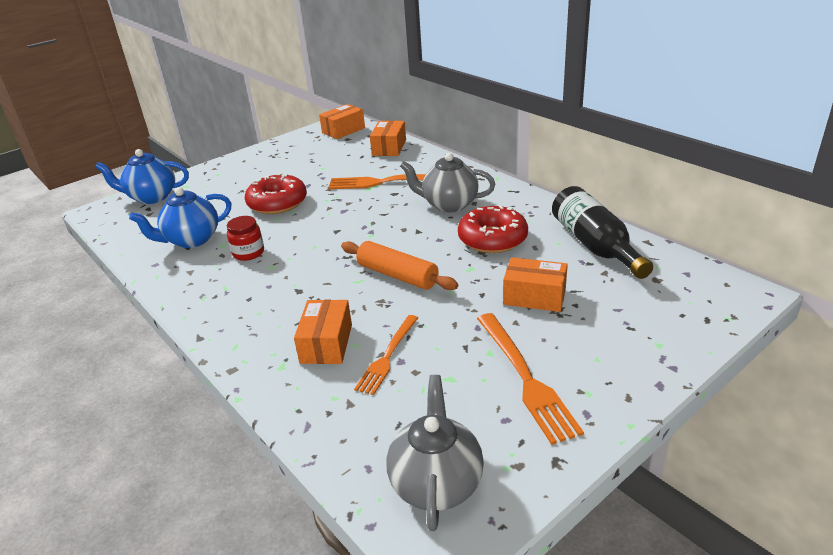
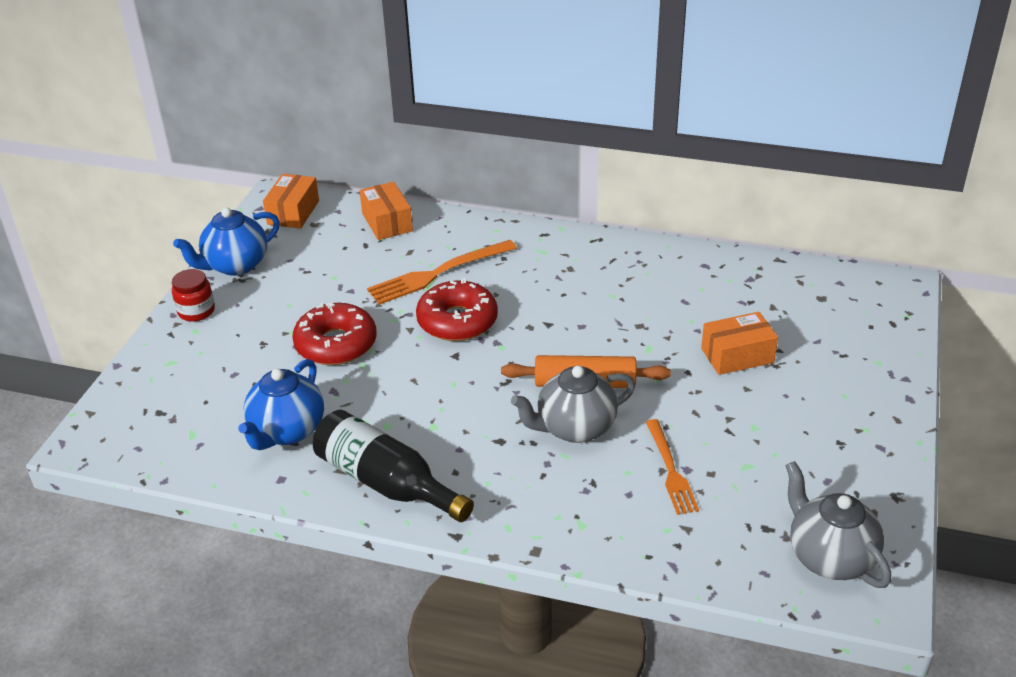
camera: 35 degrees left, 5 degrees up
(151, 197) = (141, 395): blue teapot -> blue teapot (235, 265)
(248, 253) = (384, 420): red jar -> red jar (196, 311)
(326, 344) = (598, 483): orange box -> none
(449, 204) = (546, 279): grey teapot -> grey teapot (574, 428)
(492, 239) = (635, 306): red donut -> red donut (457, 321)
(525, 378) = (807, 437): orange fork -> none
(595, 245) = (737, 280): black bottle -> black bottle (386, 482)

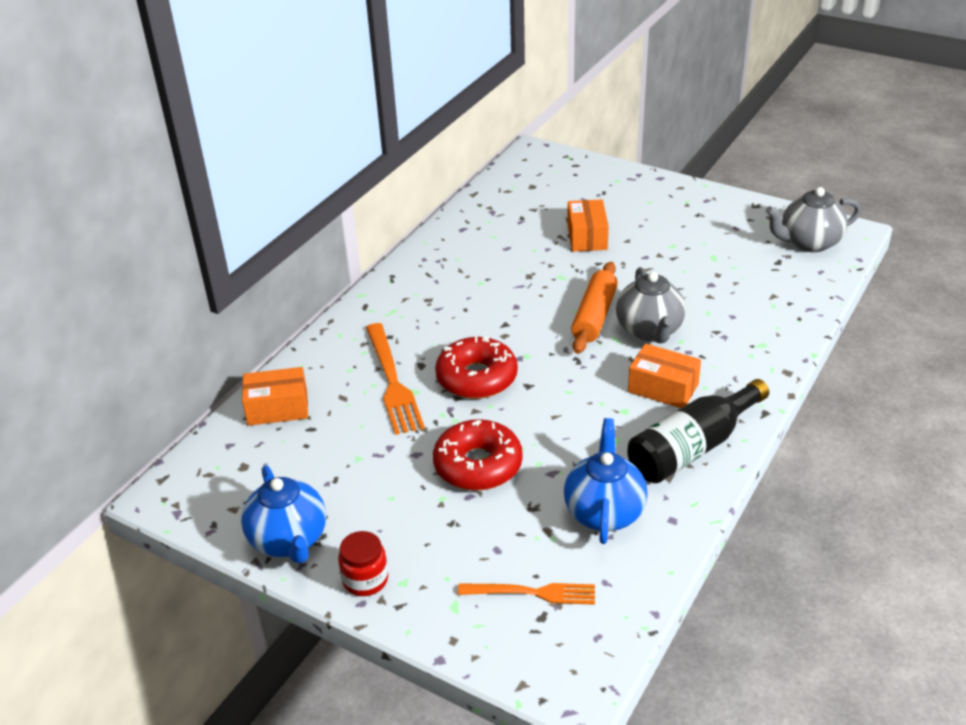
camera: 75 degrees left, 0 degrees up
(287, 431) = (604, 511): blue teapot -> blue teapot turned 120 degrees counterclockwise
(293, 212) = (207, 483): orange box -> orange box (663, 388)
(670, 470) = (710, 292): orange fork -> orange fork (532, 593)

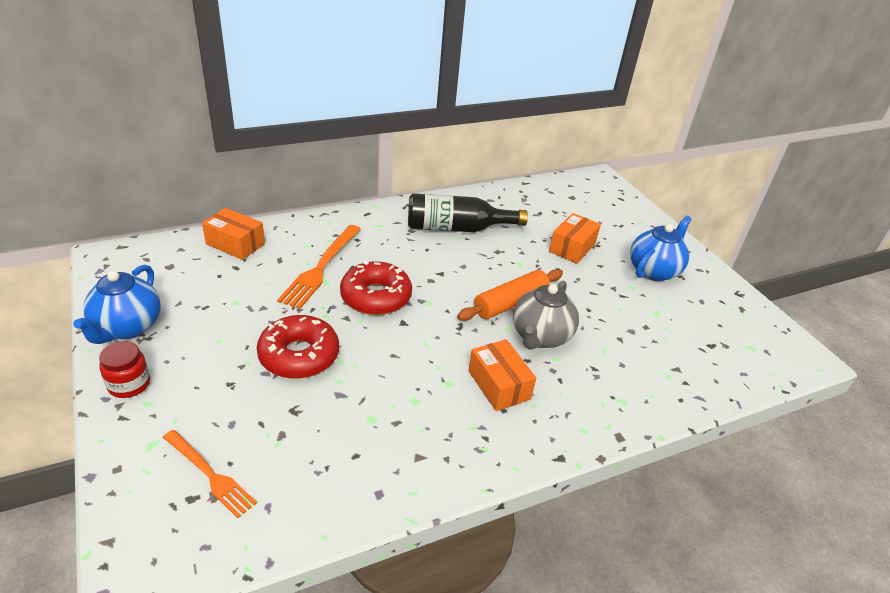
camera: 30 degrees right, 0 degrees up
(604, 511) = (338, 449): blue teapot -> blue teapot (654, 270)
(692, 448) = (465, 446): black bottle -> black bottle (456, 228)
(808, 243) = (757, 345): grey teapot -> none

